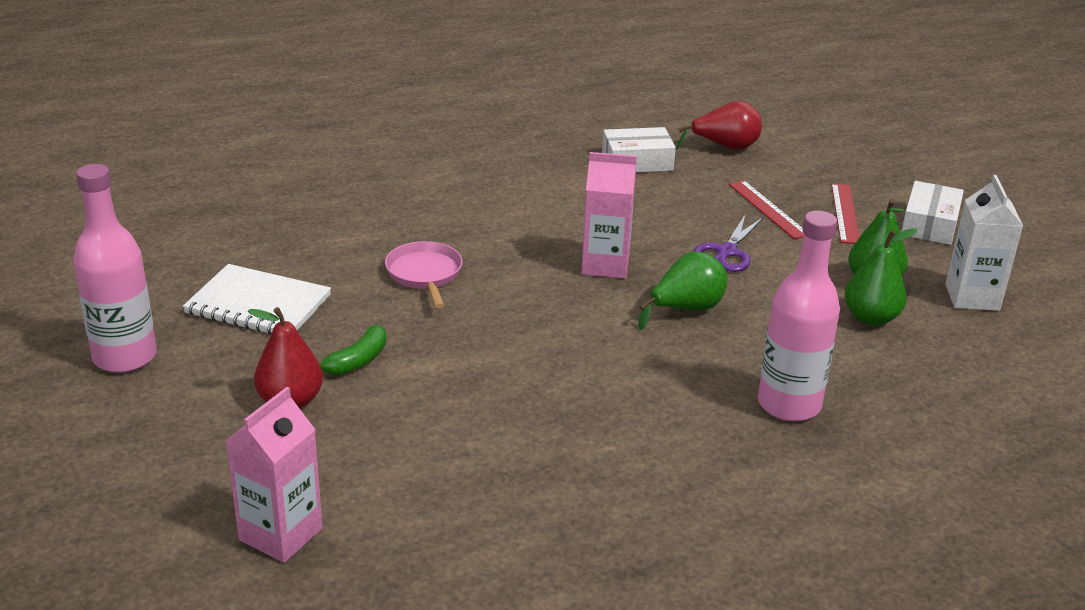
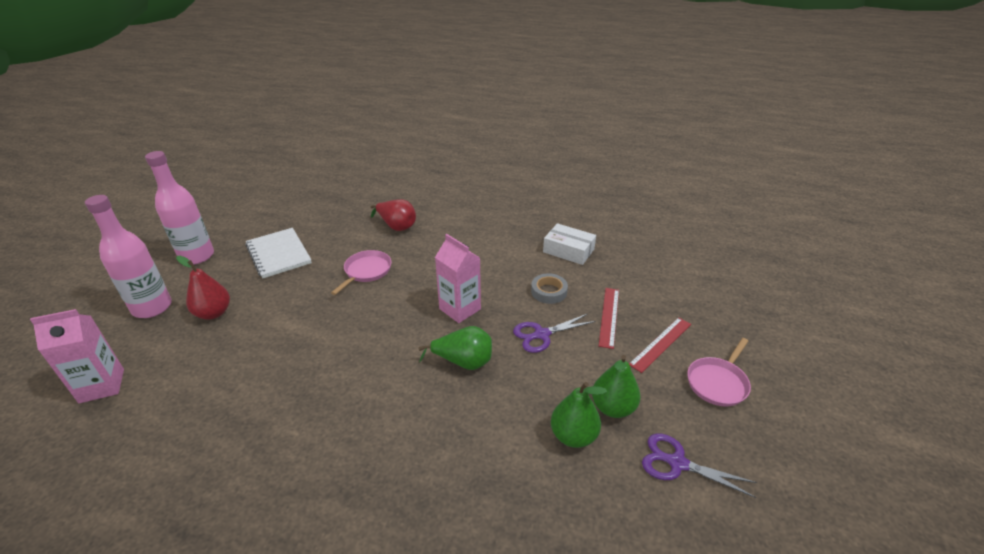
camera: 40 degrees right, 5 degrees up
(357, 361) = (269, 306): green banana -> none
(675, 210) = (549, 291): none -> grey tape
(725, 147) = (637, 262): red pear -> red pear (396, 226)
(789, 405) = (429, 471): pink bottle -> pink bottle (152, 307)
(930, 224) = (718, 382): white box -> pink pan
(972, 297) = (676, 463): white carton -> purple scissors

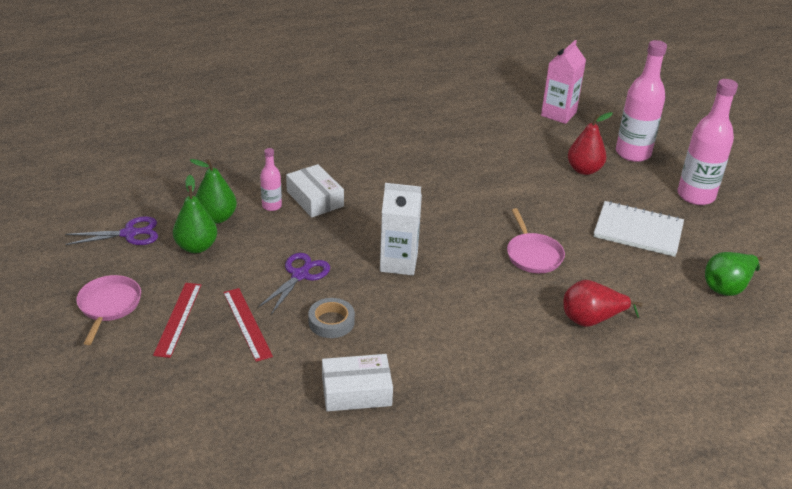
camera: 140 degrees right, 0 degrees up
(459, 407) = (315, 199): none -> white box
(460, 309) = (398, 263): pink carton -> white carton
(463, 362) = (345, 225): green pear -> green pear (727, 287)
(508, 421) = (272, 206): none -> pink bottle

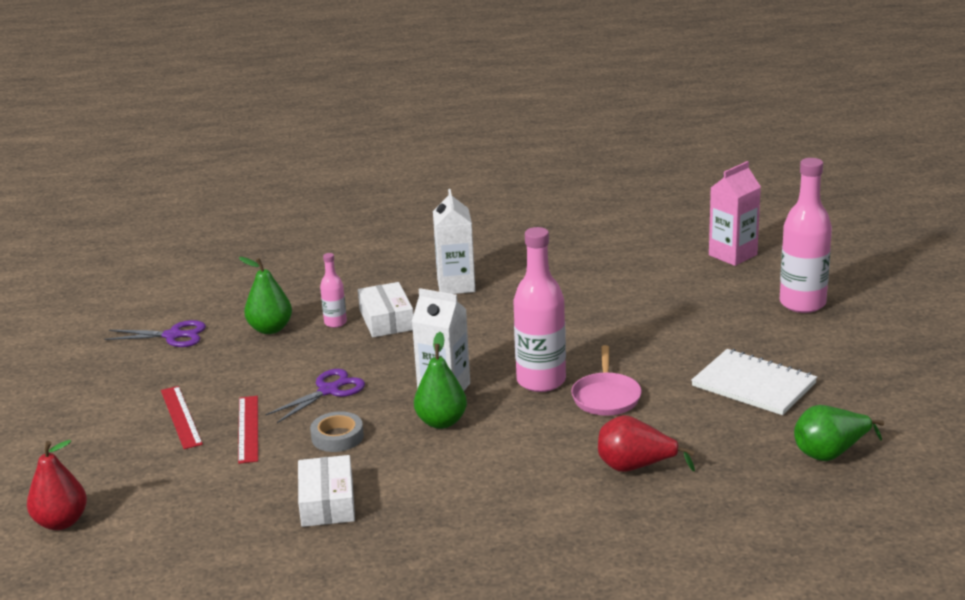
camera: 20 degrees right, 10 degrees down
(109, 306) = (119, 398): pink pan -> none
(178, 319) = (181, 417): red ruler -> red ruler turned 45 degrees counterclockwise
(196, 247) = (235, 354): green pear -> green pear (441, 422)
(356, 160) = (456, 285): none -> white carton
(356, 391) = (327, 502): white box -> white box turned 75 degrees clockwise
(584, 170) = (726, 316): red pear -> red pear (61, 522)
(695, 196) = (855, 355): pink bottle -> pink bottle (541, 381)

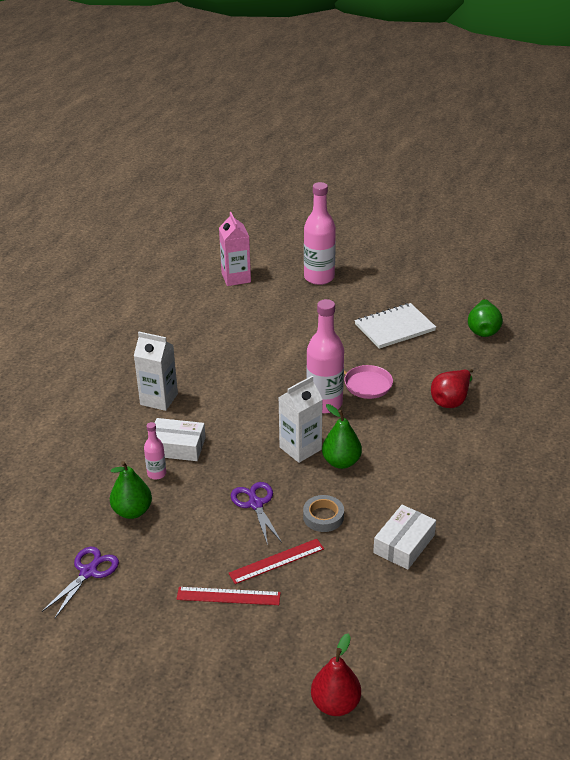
camera: 65 degrees left, 10 degrees up
(248, 429) = (276, 561): red ruler -> red ruler turned 45 degrees counterclockwise
(327, 502) = (404, 544): white box -> white box turned 75 degrees counterclockwise

